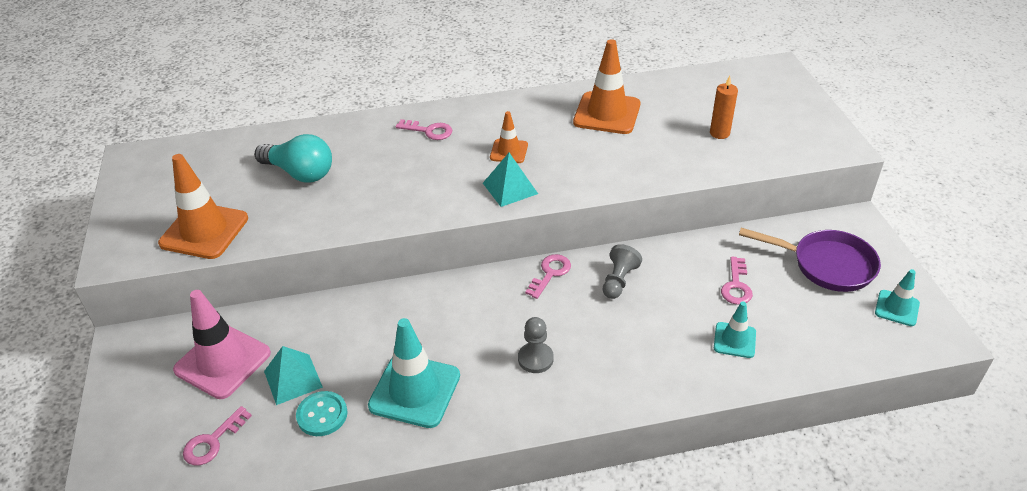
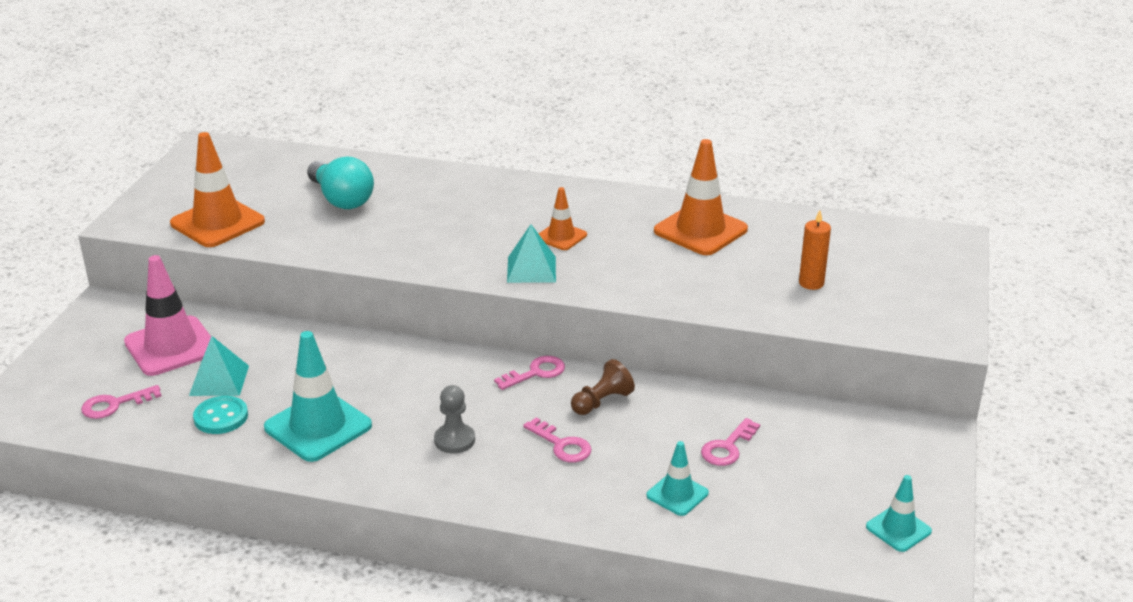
camera: 25 degrees right, 10 degrees down
(428, 131) = (496, 196): pink key -> pink key (561, 445)
(618, 281) = (602, 402): grey pawn -> brown pawn
(826, 265) = (854, 462): purple pan -> none

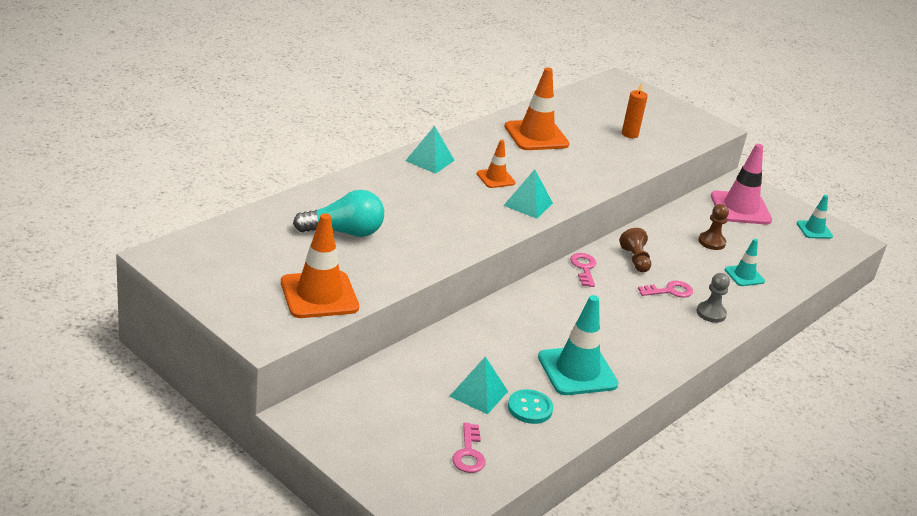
camera: 65 degrees left, 0 degrees up
(171, 346) = (407, 401): pink traffic cone -> pink traffic cone (740, 208)
(454, 440) = (635, 325): grey pawn -> grey pawn (711, 313)
(544, 194) = (430, 160): none -> turquoise pyramid
(728, 447) = (711, 242): pink key -> brown pawn

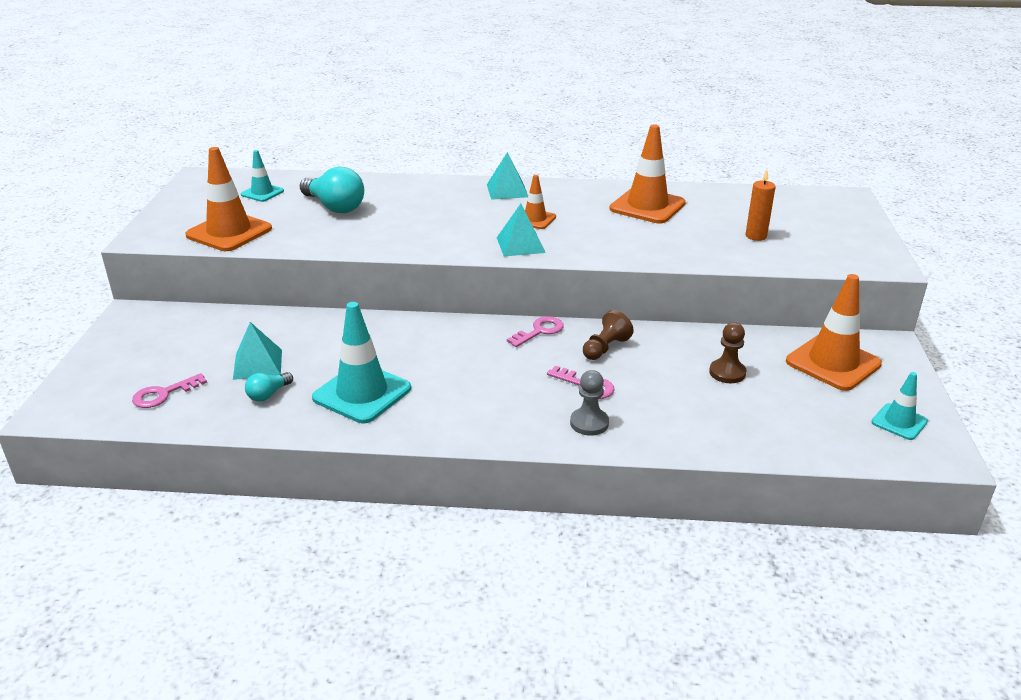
camera: 55 degrees right, 0 degrees up
(530, 408) = (268, 394): turquoise button -> turquoise light bulb
(740, 208) = (833, 363): pink traffic cone -> orange traffic cone
(744, 275) = (702, 415): turquoise traffic cone -> turquoise traffic cone (262, 193)

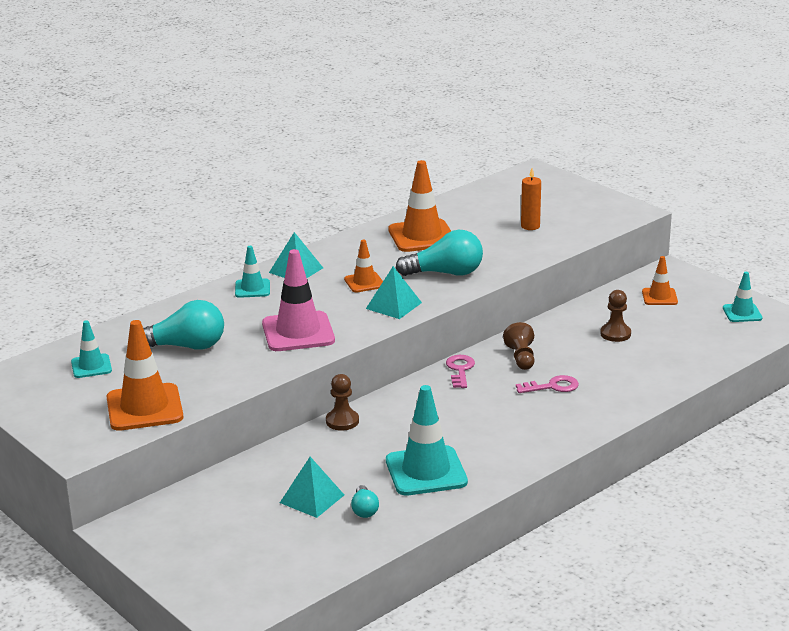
camera: 45 degrees left, 5 degrees down
(164, 394) = (288, 555): pink key -> none
(386, 321) = (342, 421): none -> brown pawn
(418, 231) = (298, 332): none -> pink traffic cone
(453, 190) = (252, 288): none -> turquoise traffic cone
(589, 423) = (594, 406): grey pawn -> none
(609, 240) = (445, 273): none -> turquoise light bulb
(833, 363) = (659, 297): orange traffic cone -> orange traffic cone, size x0.55

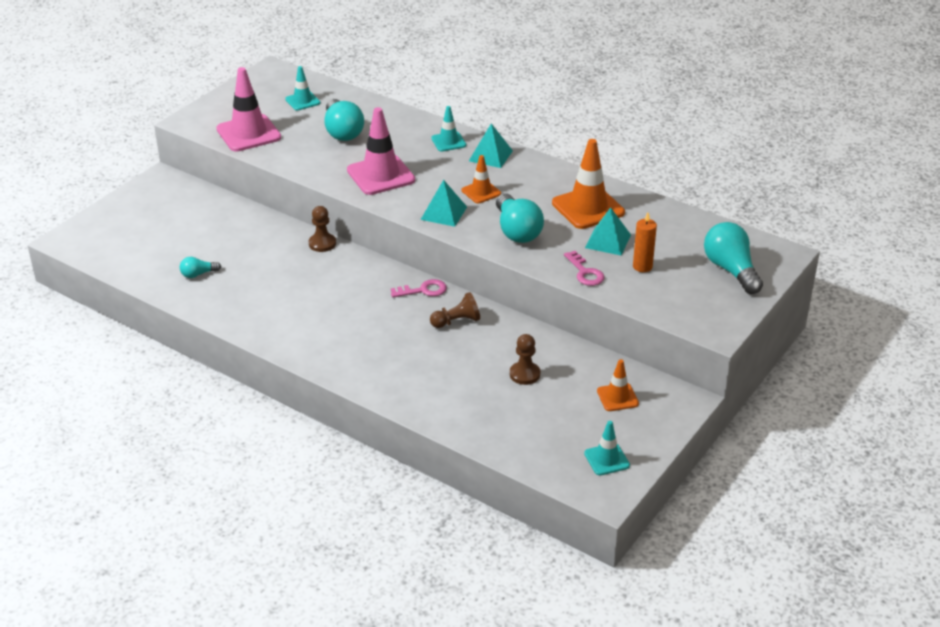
camera: 75 degrees right, 10 degrees up
(144, 408) = (248, 133): orange traffic cone -> pink traffic cone
(312, 498) = (210, 248): turquoise pyramid -> turquoise pyramid (608, 241)
(426, 471) = (256, 295): turquoise traffic cone -> none
(550, 193) = (731, 270): none -> turquoise light bulb
(552, 386) = (410, 345): pink key -> pink key (585, 272)

